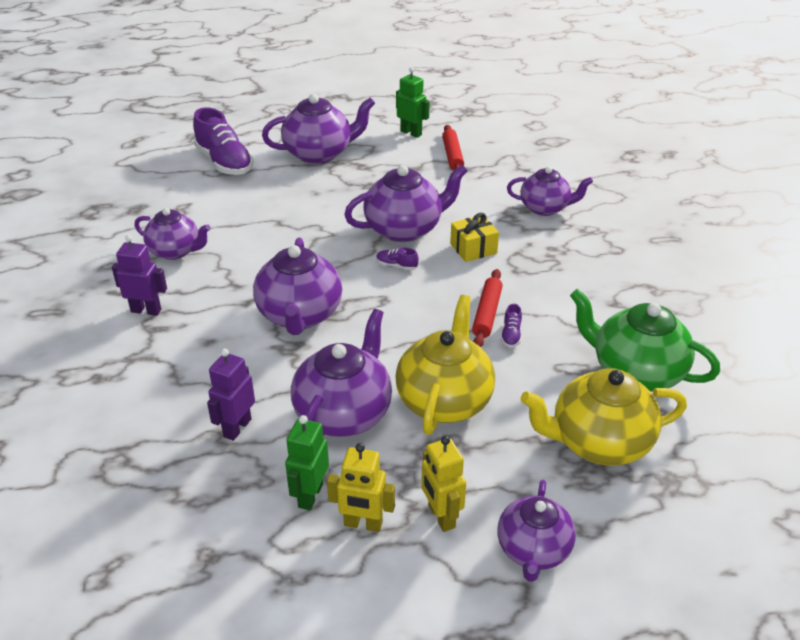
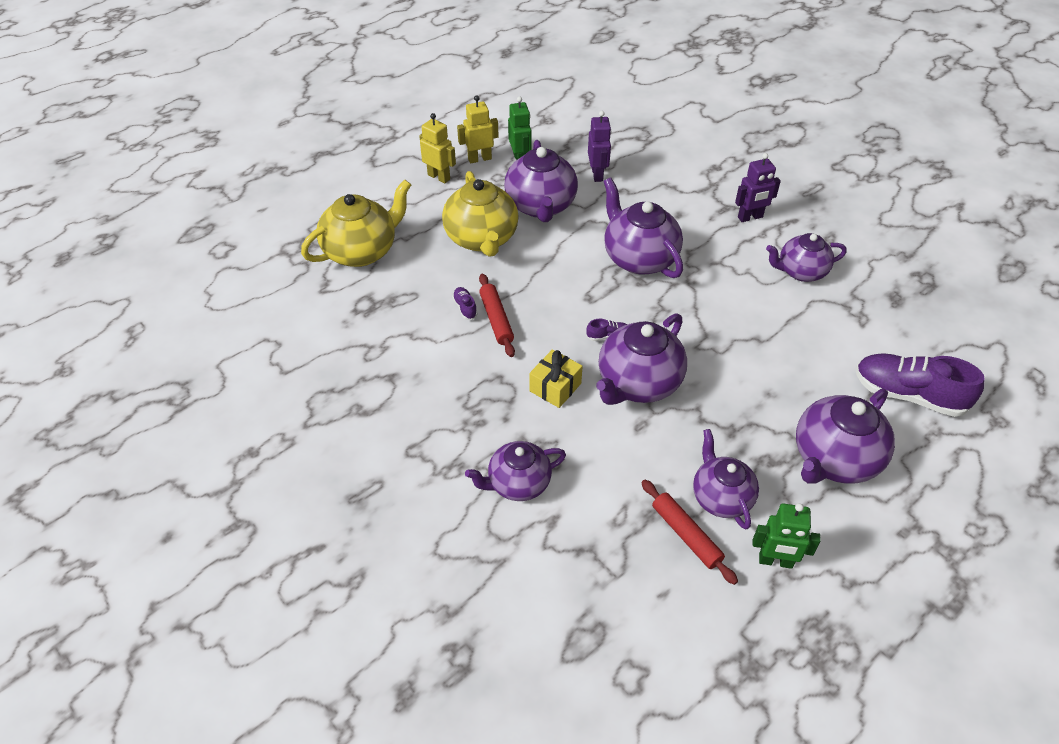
camera: 150 degrees right, 10 degrees up
(533, 550) = (378, 180): purple teapot -> purple teapot (721, 497)
(635, 372) = (351, 314): green teapot -> none

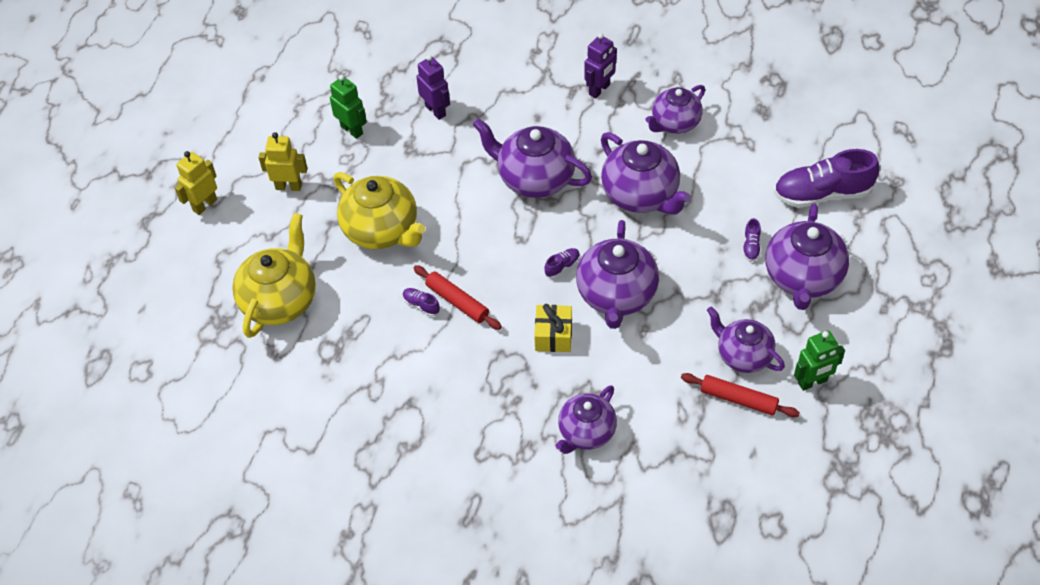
camera: 30 degrees left, 5 degrees up
(479, 159) = (312, 147): yellow robot -> yellow robot (204, 205)
(541, 206) = (409, 169): purple teapot -> purple teapot (641, 195)
(800, 405) = (751, 246): none -> purple shoe

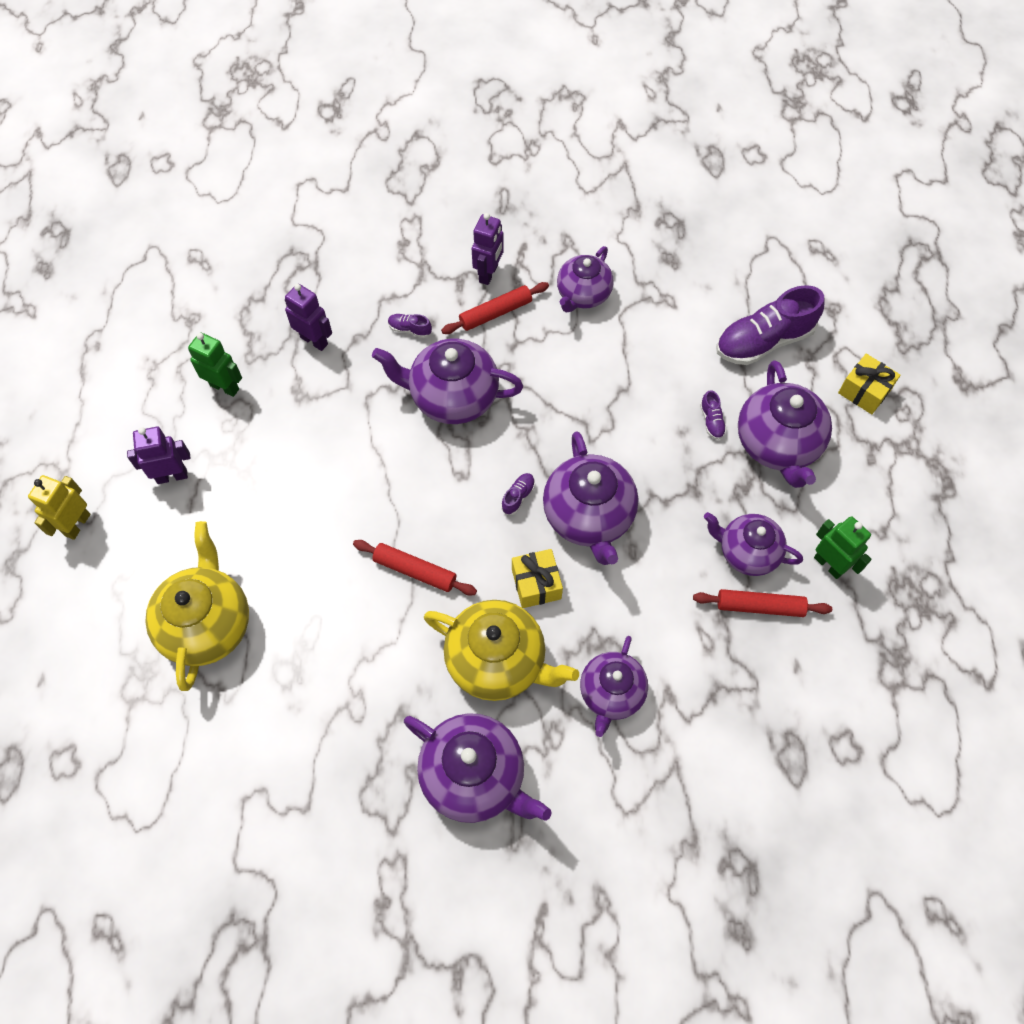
camera: 20 degrees left, 10 degrees up
(288, 186) = (172, 476): yellow robot -> purple robot
(382, 230) = (300, 504): yellow teapot -> yellow teapot (497, 661)
(421, 305) = (375, 586): purple shoe -> purple shoe (410, 329)
(594, 122) = (495, 313): none -> red rolling pin
(641, 195) = (575, 389): purple teapot -> purple teapot (474, 776)
(812, 382) = (829, 564): green robot -> green robot turned 90 degrees counterclockwise
(899, 254) = (864, 391): none -> yellow gift

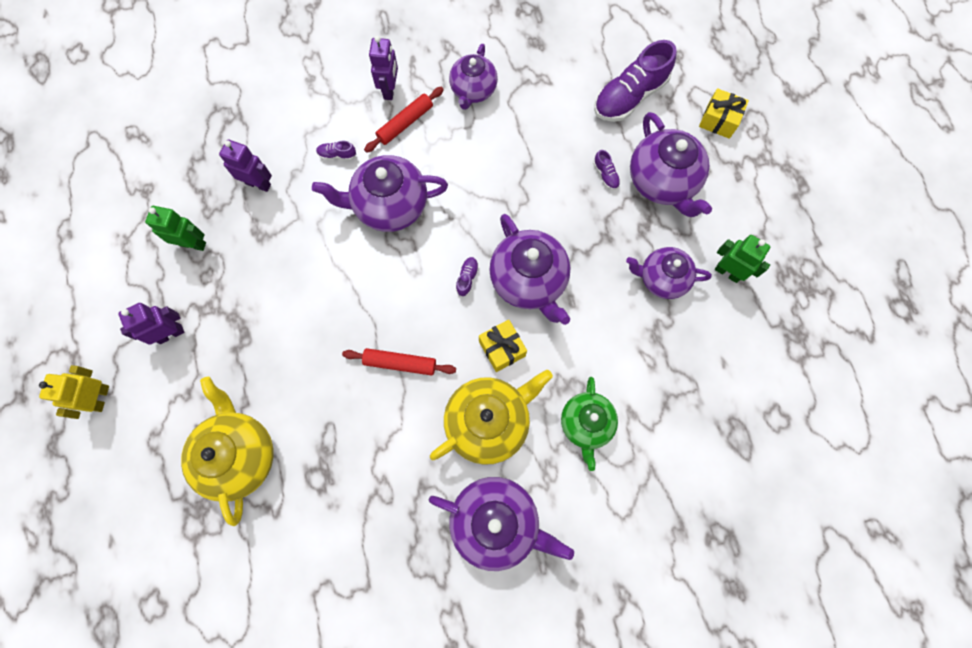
camera: 15 degrees left, 10 degrees up
(497, 661) = (488, 421): yellow teapot -> yellow teapot turned 45 degrees counterclockwise
(611, 693) = (586, 424): purple teapot -> green teapot
(760, 606) = (683, 321): red rolling pin -> none

